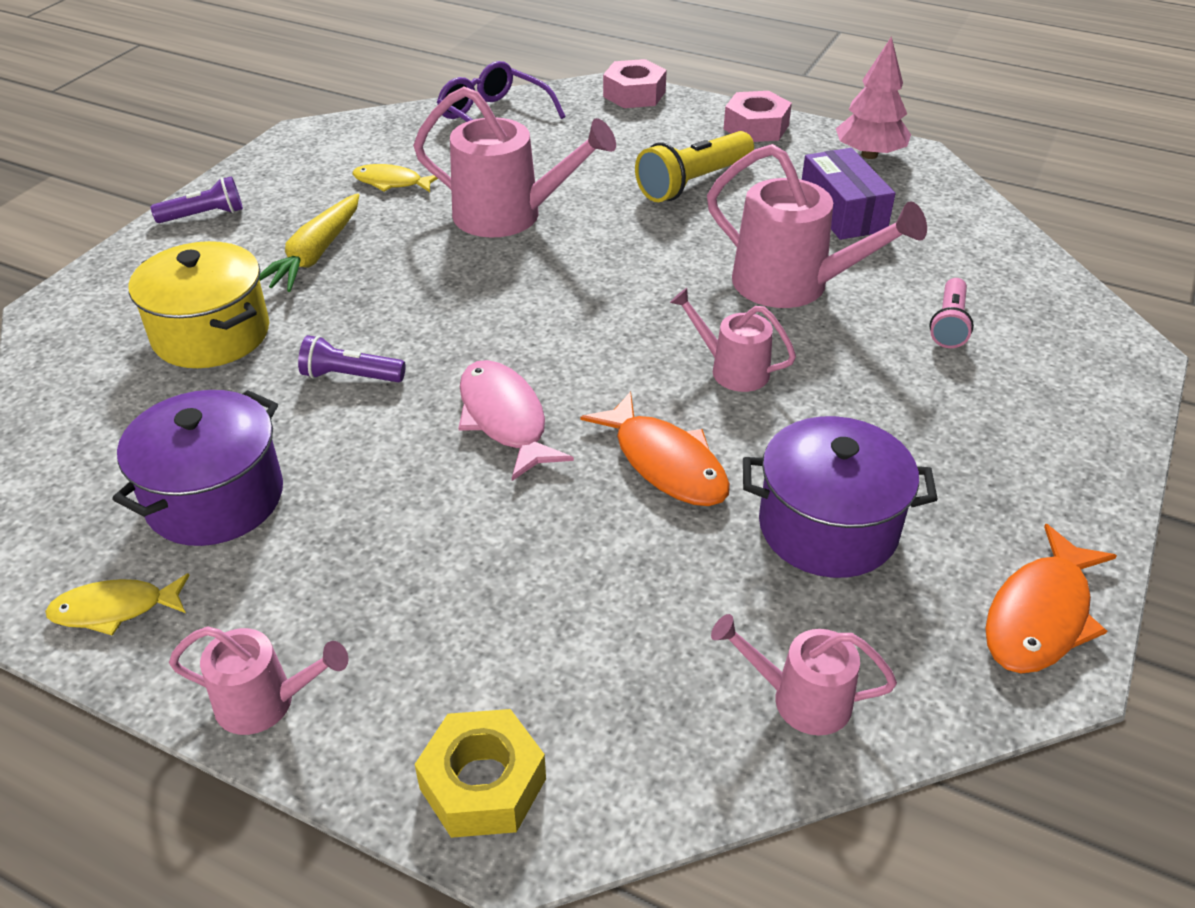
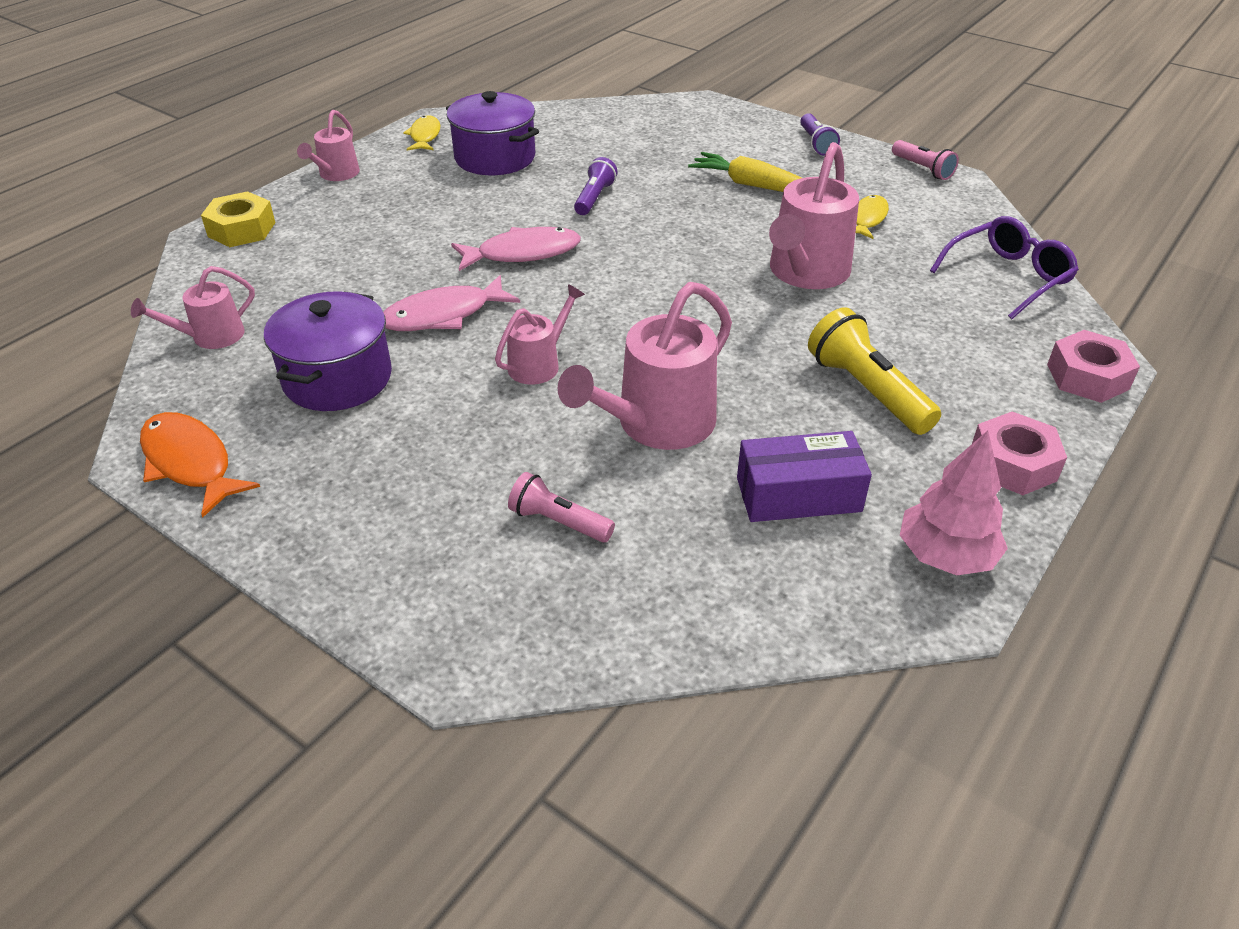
camera: 100 degrees right, 0 degrees up
(211, 334) = (659, 151): yellow pot -> none
(278, 151) = (923, 169): none -> pink flashlight
(665, 463) = (443, 315): orange fish -> pink fish
(800, 699) = (210, 337): pink watering can -> pink watering can turned 150 degrees counterclockwise

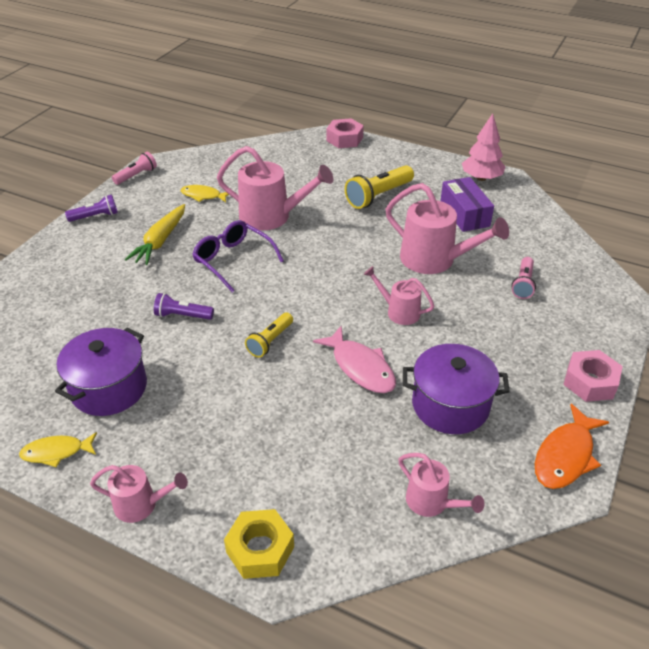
camera: 100 degrees left, 0 degrees up
(523, 253) = (270, 341): pink fish -> yellow flashlight
(1008, 277) = (262, 153): purple glasses -> purple glasses (233, 260)
(1013, 464) = (415, 160): pink nut -> pink nut (590, 382)

